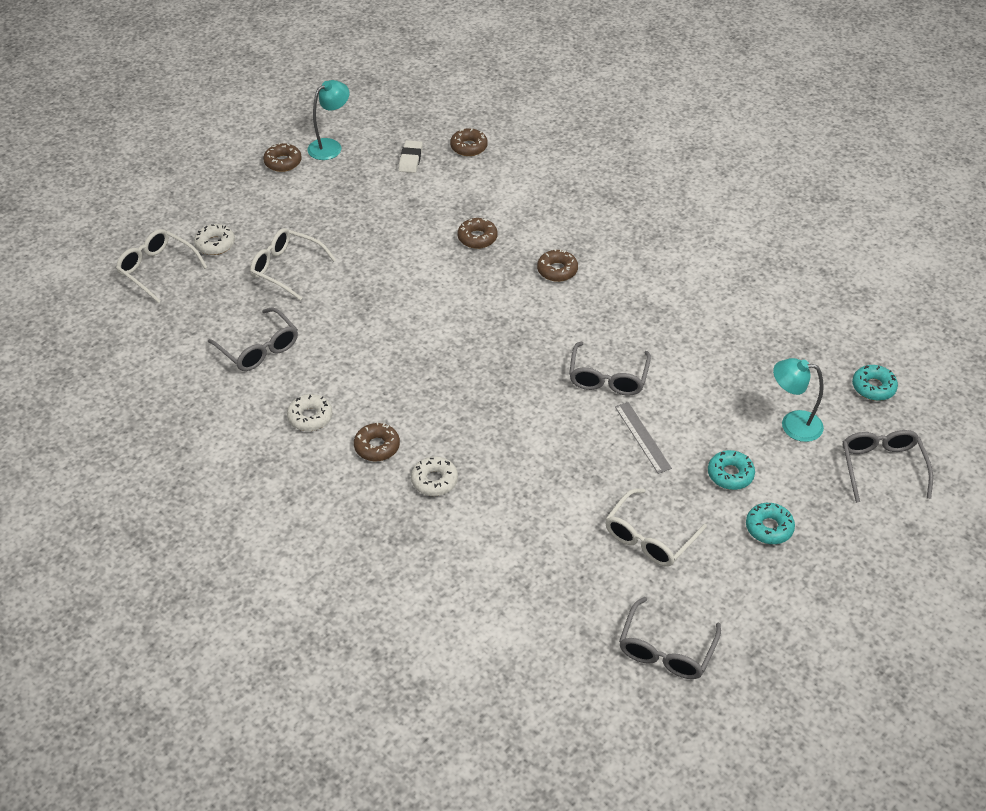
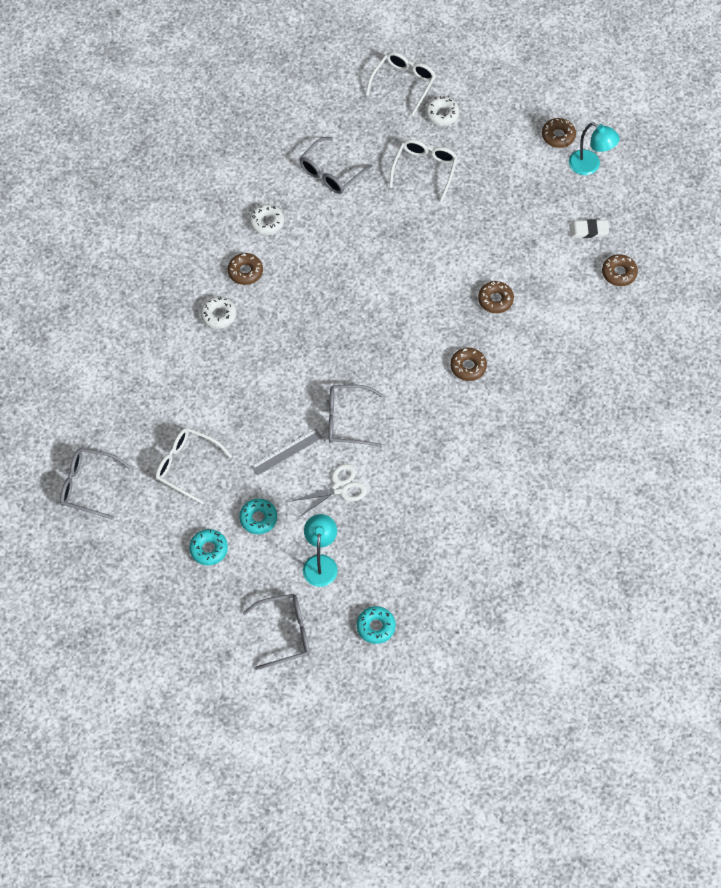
camera: 80 degrees right, 15 degrees up
(696, 395) = (340, 488): none -> white scissors

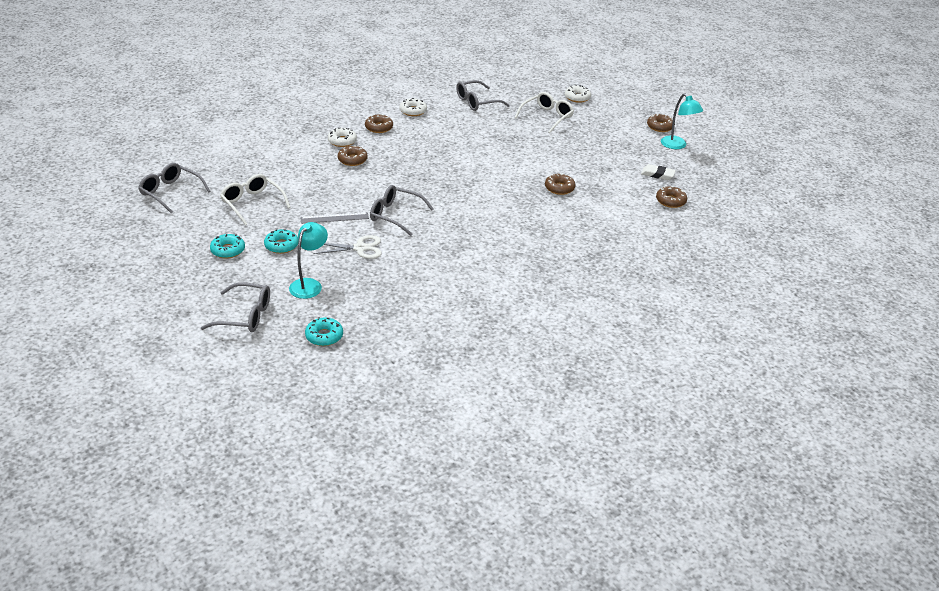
camera: 20 degrees right, 25 degrees down
(403, 84) = (558, 79): white glasses -> none
(468, 367) = (513, 215): brown donut -> brown donut (352, 160)

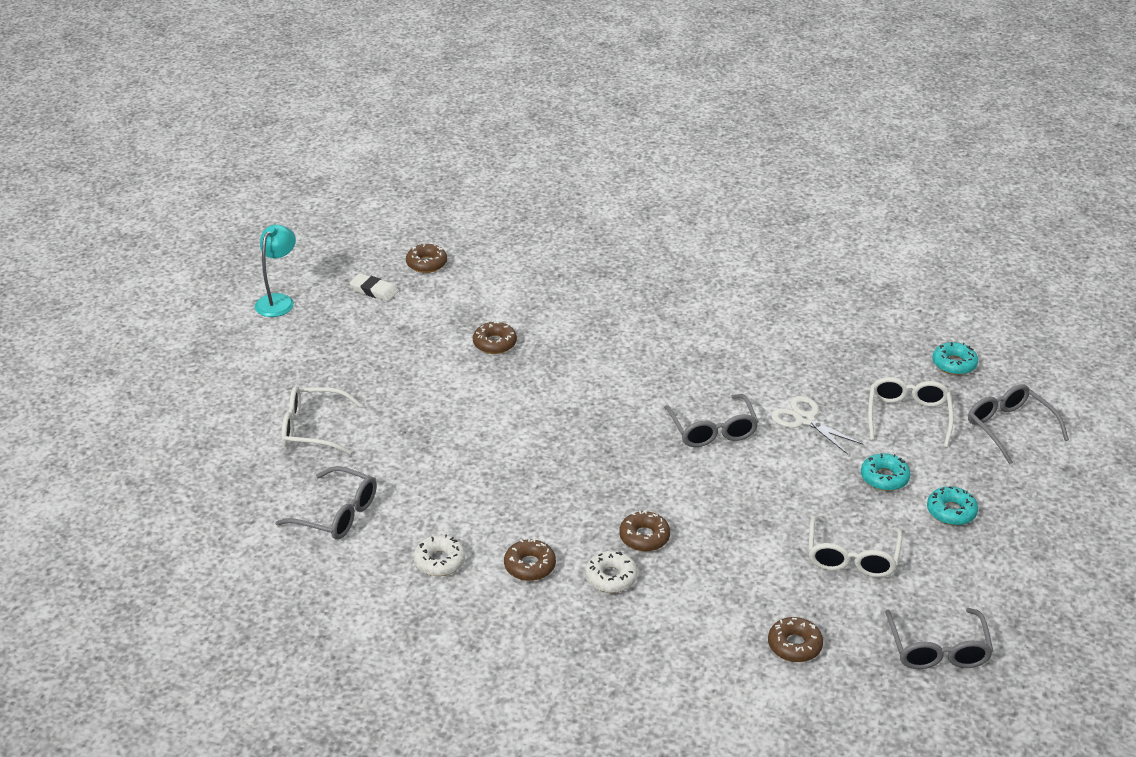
camera: 125 degrees left, 0 degrees up
(309, 284) = (908, 417): turquoise lamp -> white glasses
(334, 218) = (782, 472): grey ruler -> none
(577, 97) = (216, 428): white donut -> none
(657, 174) = (374, 290): white eraser -> white eraser turned 45 degrees counterclockwise
(660, 127) = (236, 329): brown donut -> brown donut (794, 645)

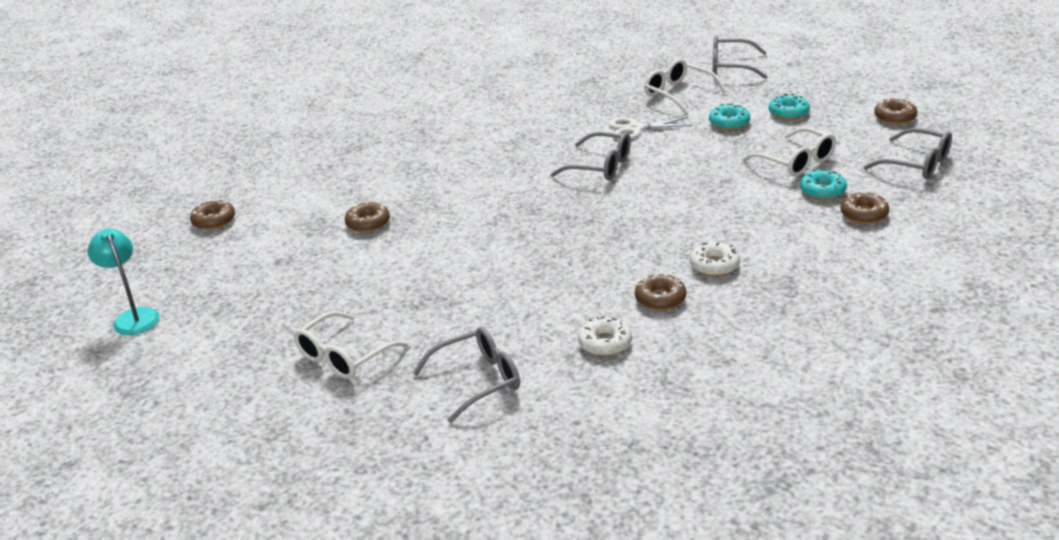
camera: 50 degrees left, 5 degrees down
(374, 290) = (205, 259): white eraser -> none
(644, 537) = (685, 235): brown donut -> brown donut (895, 117)
(954, 364) = (646, 61): turquoise donut -> turquoise donut (822, 191)

